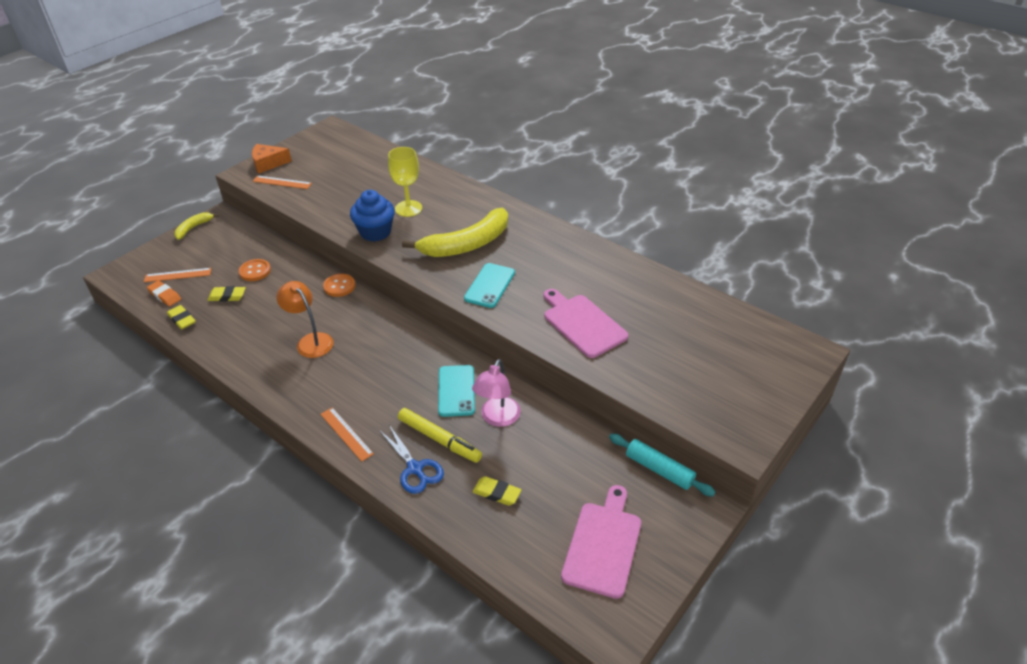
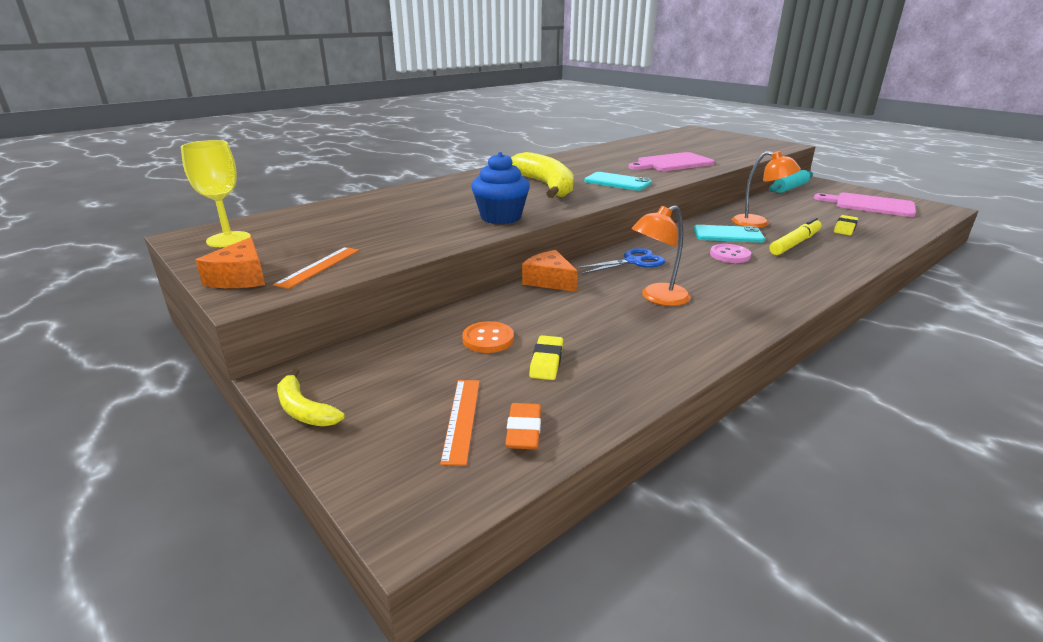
camera: 80 degrees left, 15 degrees down
(165, 295) = (524, 431): orange eraser -> orange eraser turned 45 degrees counterclockwise
(182, 319) = (601, 404): yellow eraser -> none
(339, 286) = (549, 281): orange button -> orange cheese
(346, 434) = (808, 280): orange ruler -> none
(401, 387) = (729, 255): none -> pink button
(408, 208) = (460, 203): yellow goblet -> yellow goblet (228, 239)
(415, 468) = (837, 253): blue scissors -> blue scissors (633, 262)
(497, 418) = (758, 223): pink lamp -> orange lamp

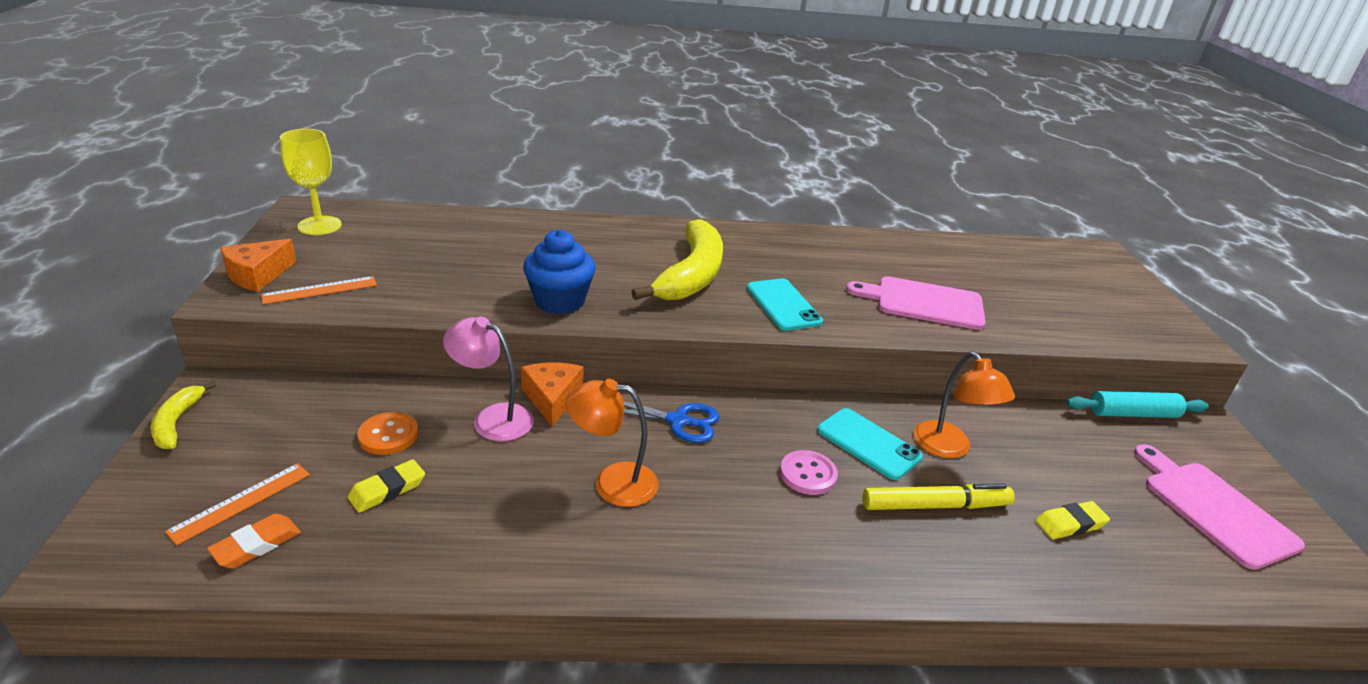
camera: 35 degrees right, 5 degrees up
(535, 303) = (492, 418): none -> pink lamp

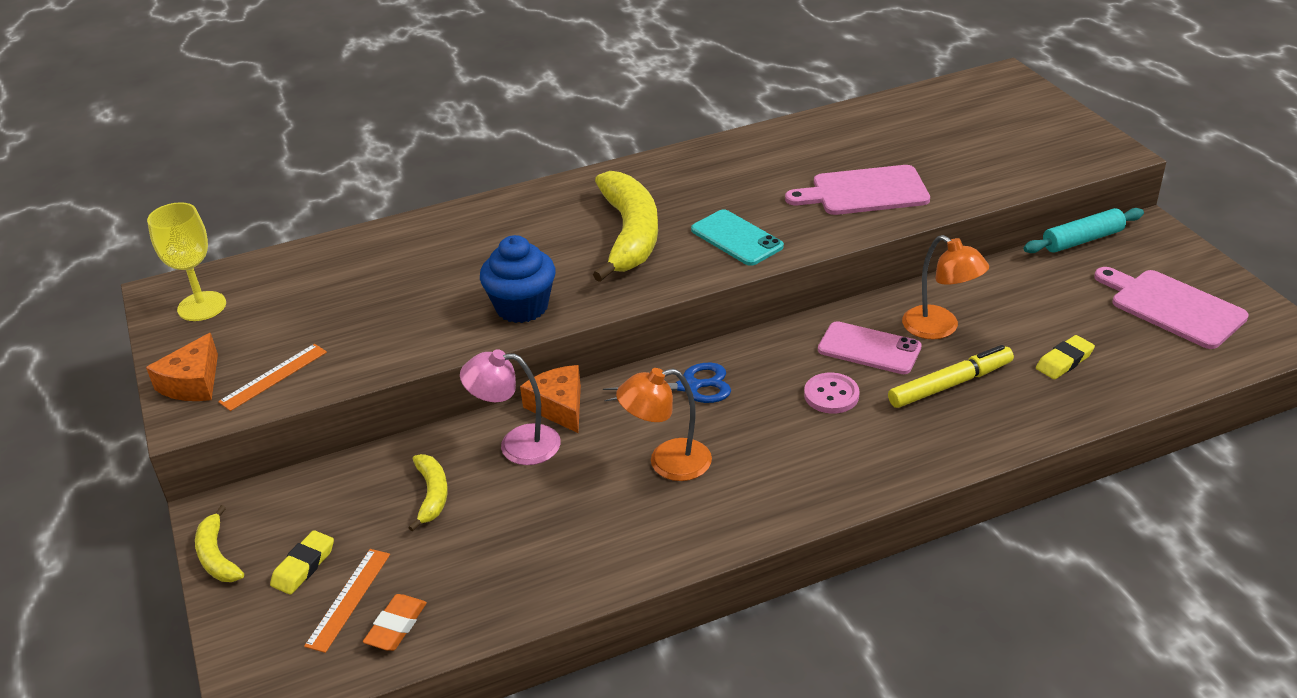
camera: 15 degrees left, 5 degrees up
(387, 490) = (472, 541): yellow eraser -> yellow eraser (303, 566)
(388, 435) = (432, 494): orange button -> yellow banana
(868, 444) = (869, 349): turquoise phone -> pink phone

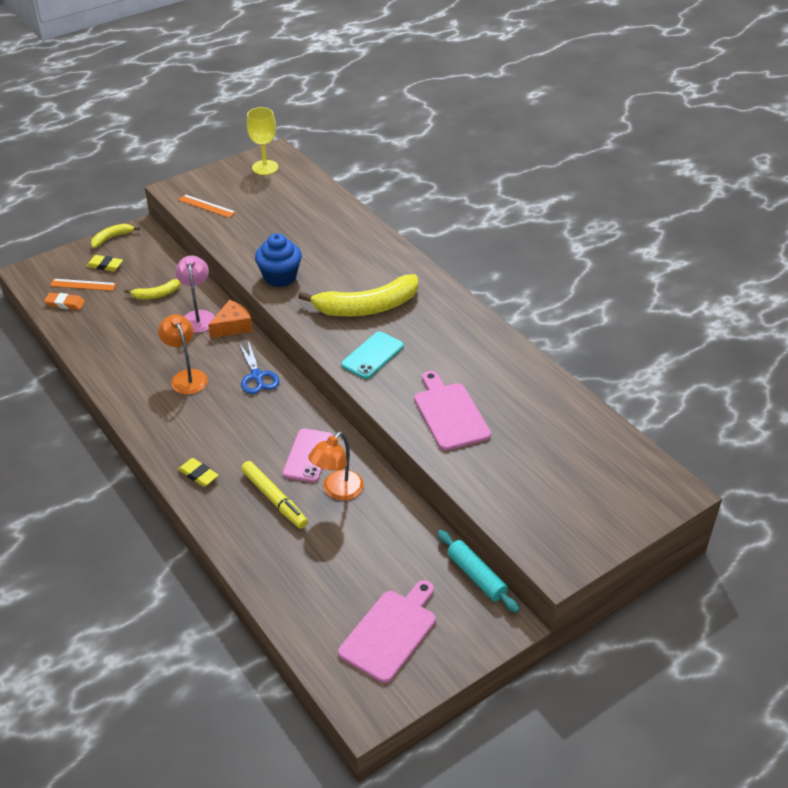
camera: 75 degrees right, 5 degrees up
(192, 383) = (200, 183): orange cheese -> none
(831, 395) = (256, 441): pink button -> none
(1064, 361) = (309, 561): yellow eraser -> yellow eraser (198, 475)

